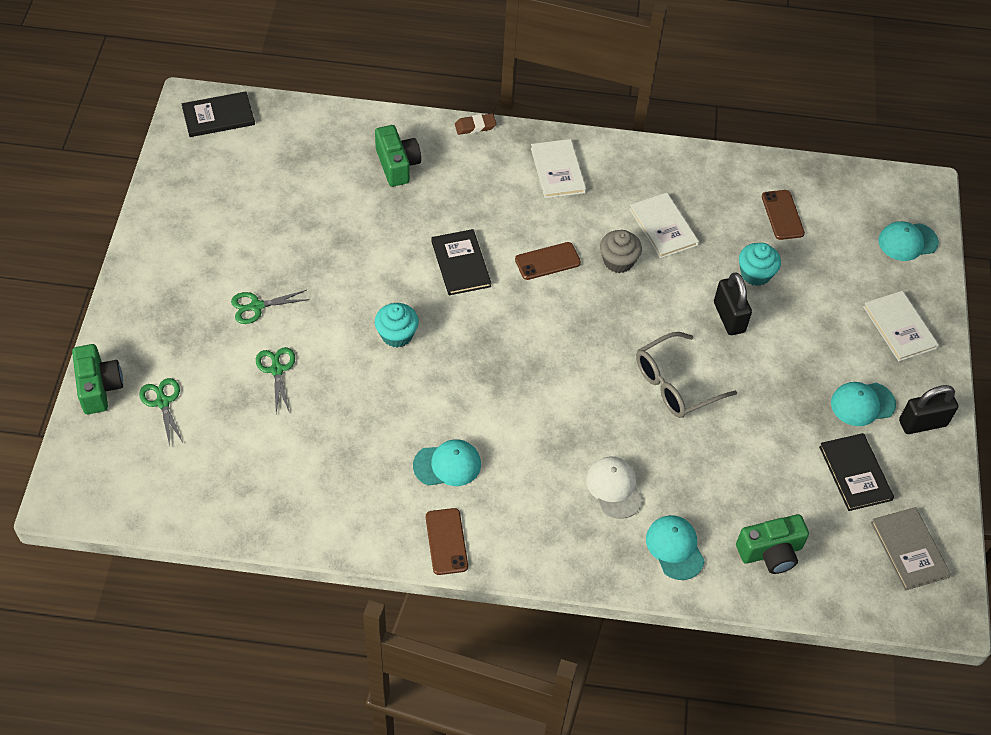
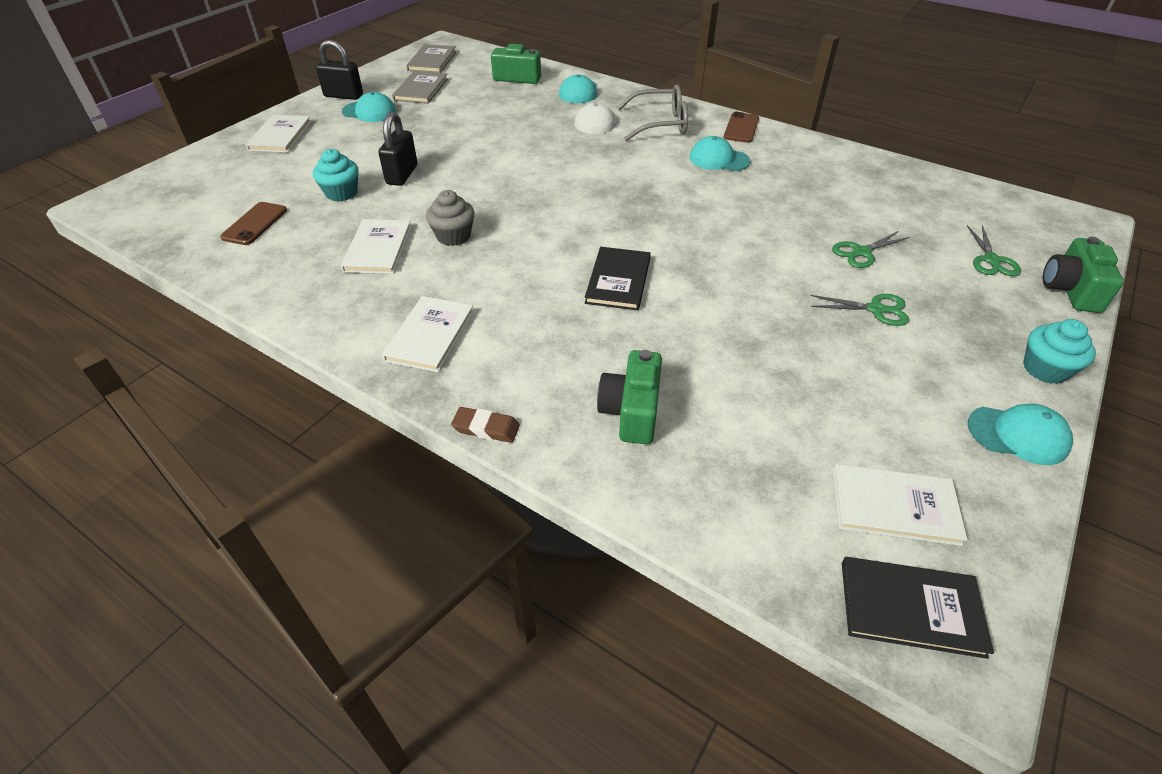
camera: 150 degrees left, 10 degrees down
(230, 162) = (894, 506): none -> white book
(276, 369) = (861, 252): green scissors -> green scissors turned 45 degrees clockwise
(397, 335) = (722, 244): turquoise cupcake -> turquoise cupcake (1045, 369)
(547, 261) = (524, 256): brown phone -> none
(675, 384) = (494, 153): grey glasses -> grey glasses (660, 124)
(855, 473) = (421, 89): black book -> grey book
(907, 242) = (184, 176): turquoise cap -> turquoise cap (1018, 435)

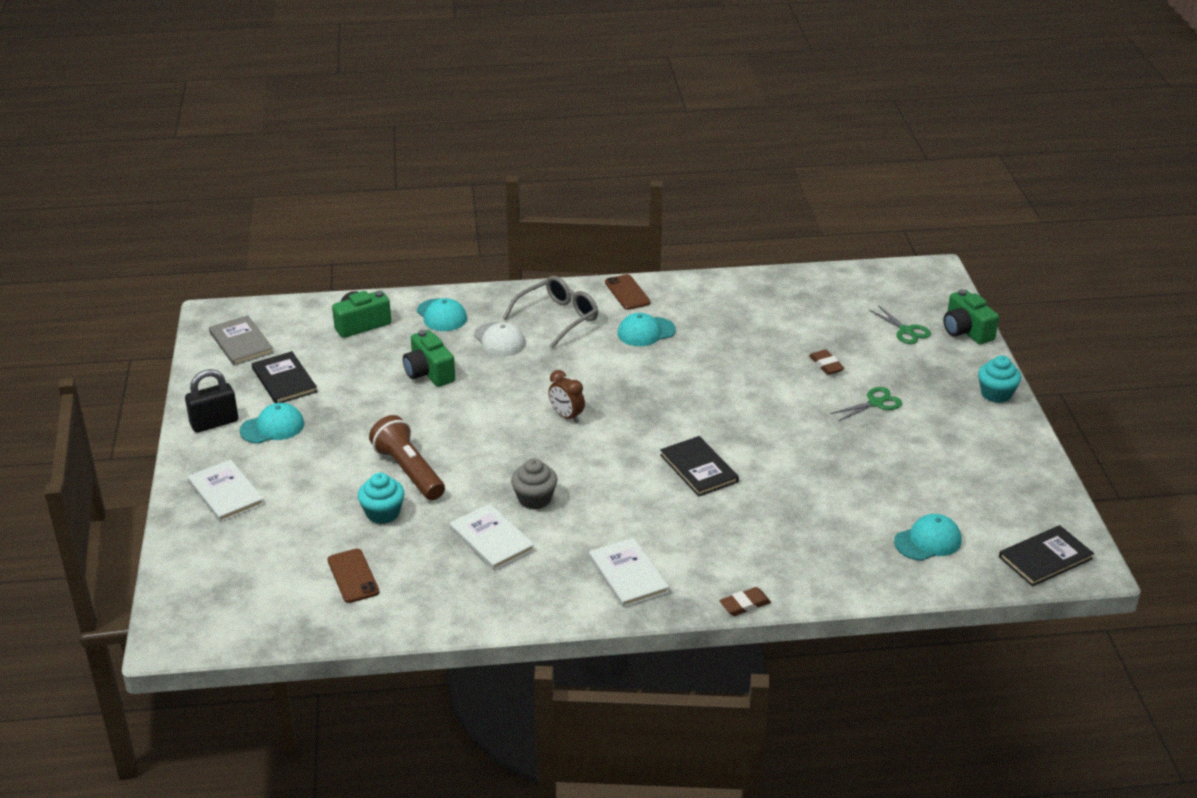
camera: 40 degrees left, 10 degrees down
(402, 175) = (409, 471): black padlock -> brown flashlight
(421, 89) = (284, 380): grey book -> black book
(567, 190) = (566, 416): none -> brown clock
(631, 411) = (813, 546): green camera -> green camera (429, 373)
(861, 252) = (826, 365): green scissors -> brown eraser
(894, 506) = (995, 515): white book -> none
(1018, 435) = (1016, 442): turquoise cap -> turquoise cap (928, 541)

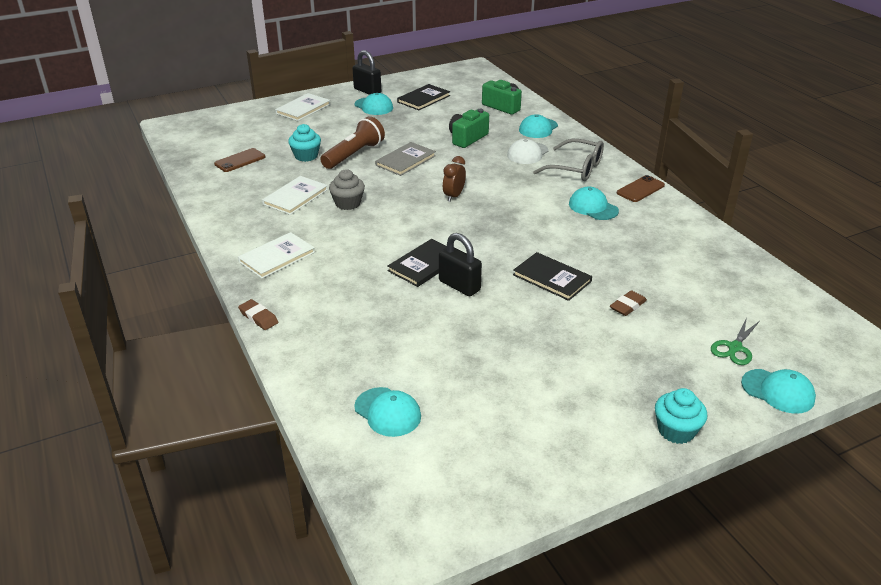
camera: 70 degrees right, 0 degrees up
(241, 342) = (452, 79): grey book -> grey book (405, 160)
(748, 454) = (459, 286): none -> black padlock
(876, 403) = (590, 346): green scissors -> none
(966, 331) = (778, 391): green camera -> turquoise cap
(1045, 558) = (398, 507): black book -> black book (552, 278)

